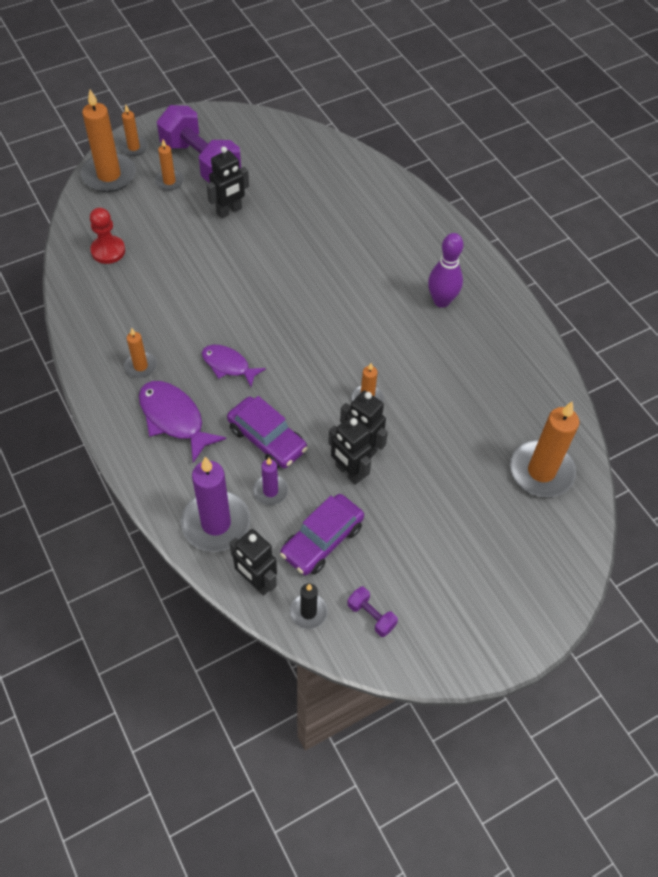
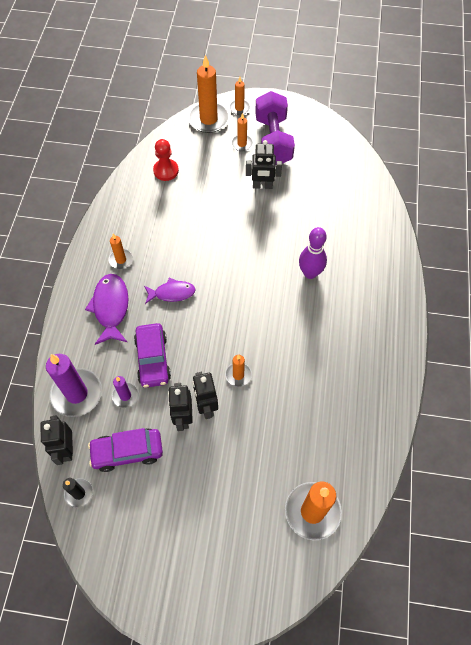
camera: 40 degrees right, 5 degrees up
(228, 365) = (172, 293): purple fish -> purple fish turned 105 degrees clockwise
(371, 616) = (113, 526): purple dumbbell -> none
(441, 301) = (351, 337): purple bowling pin -> purple bowling pin (310, 273)

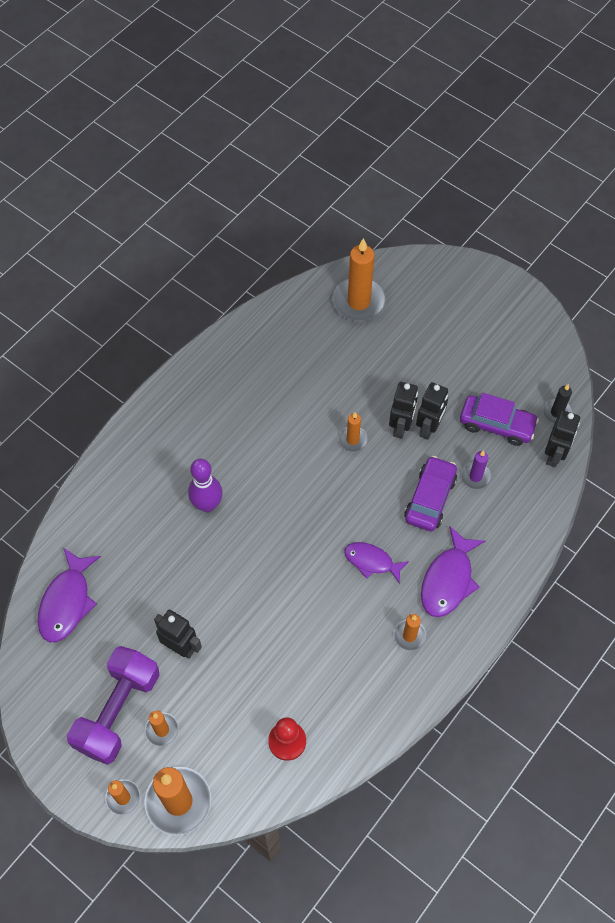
camera: 150 degrees left, 0 degrees up
(76, 393) = (524, 503): purple candle -> none
(349, 176) = (67, 602): none -> purple fish

